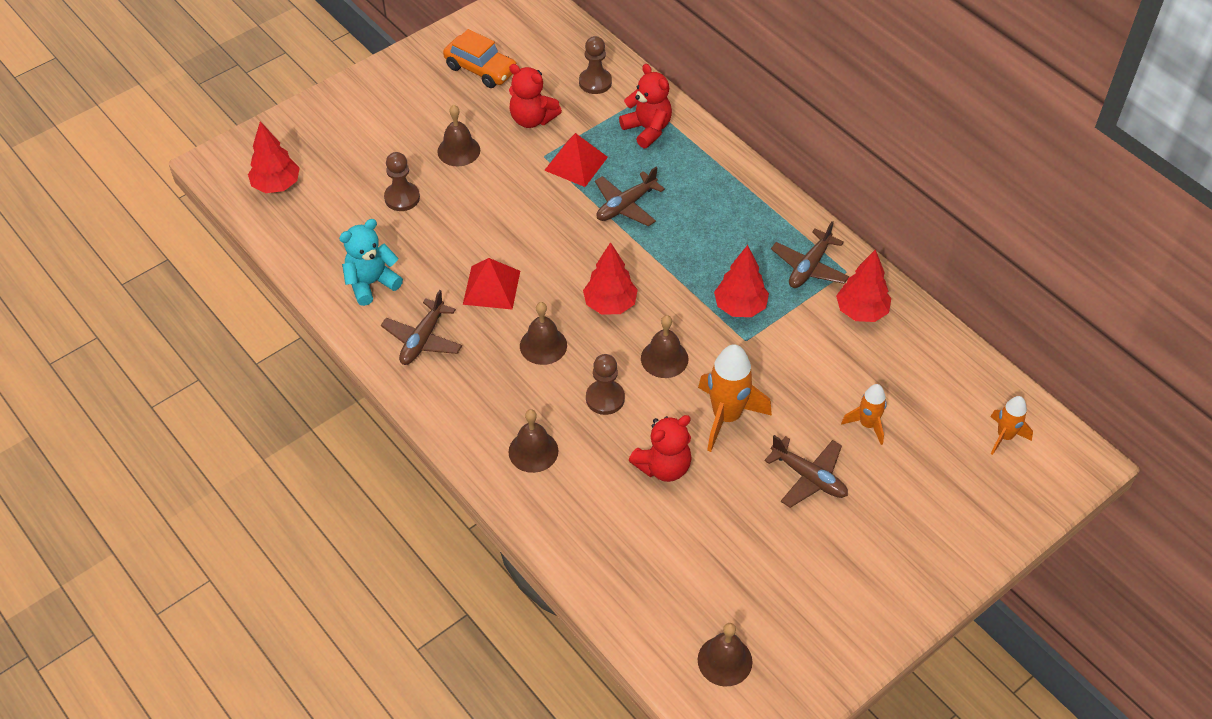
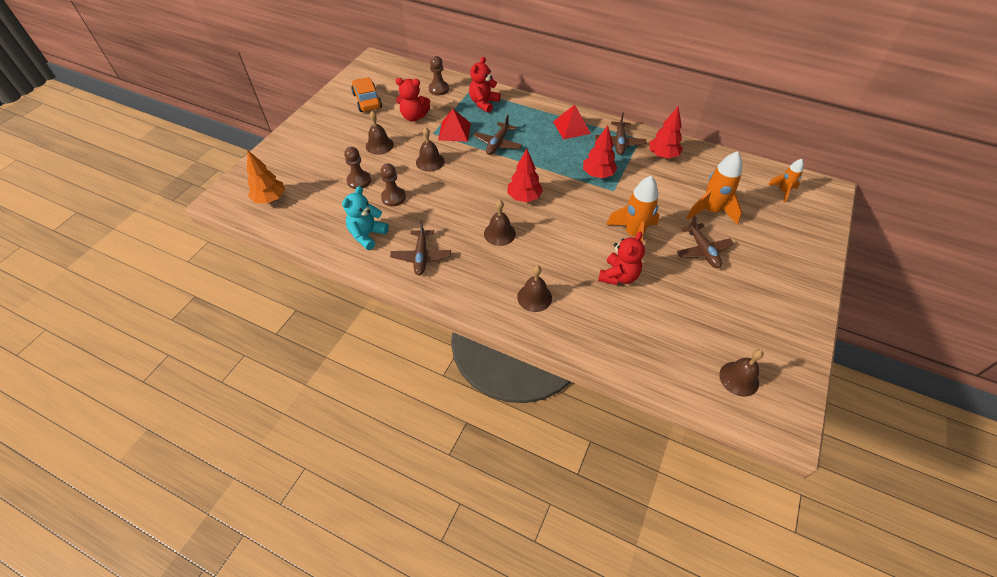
camera: 25 degrees left, 0 degrees up
(276, 185) = (270, 199): red tree -> orange tree
(481, 69) = (367, 101): orange car -> orange car turned 120 degrees counterclockwise
(491, 287) = (446, 212): red pyramid -> red pyramid (571, 127)
(605, 398) = (557, 250): brown pawn -> brown pawn (393, 197)
(647, 129) = (483, 103): red teddy bear -> red teddy bear turned 90 degrees counterclockwise
(664, 358) = (575, 216): brown bell -> brown bell (430, 162)
(808, 477) = (702, 250): brown plane -> brown plane turned 60 degrees clockwise
(867, 424) = (711, 211): orange rocket -> orange rocket, size x1.72

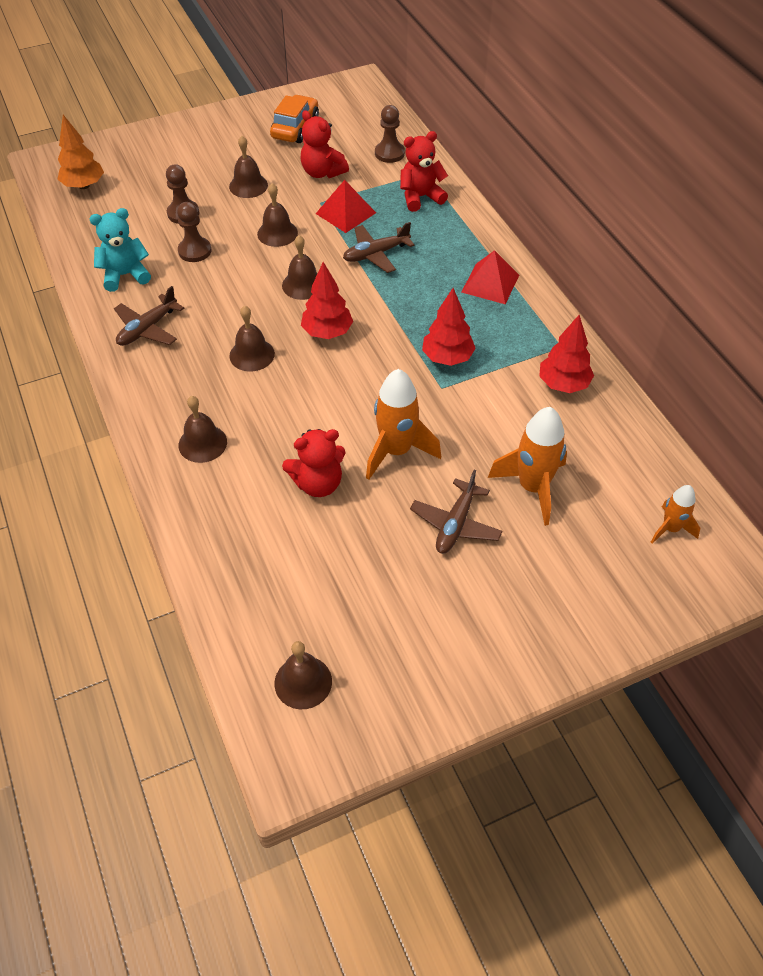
camera: 40 degrees right, 0 degrees up
(479, 181) = (303, 285): none -> brown bell
(619, 142) = (527, 336): brown plane -> none

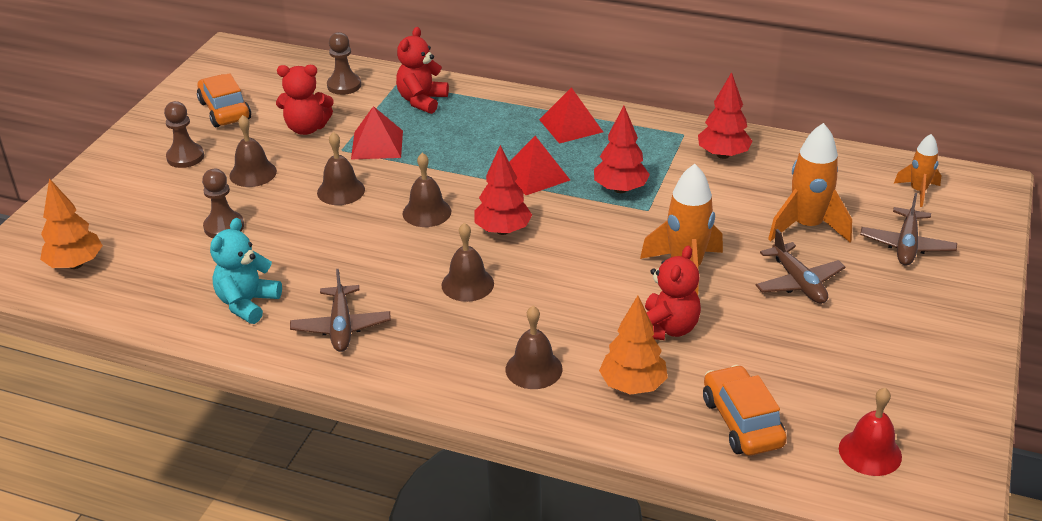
camera: 45 degrees left, 15 degrees down
(195, 251) = (285, 246): brown pawn -> brown pawn (185, 157)
(238, 504) = (632, 385): none -> orange tree
(261, 587) = (742, 422): none -> orange car
(303, 682) = (870, 452): brown bell -> red bell
(376, 254) = (451, 157): brown plane -> brown plane (906, 245)
(408, 305) = (535, 175): none -> red pyramid

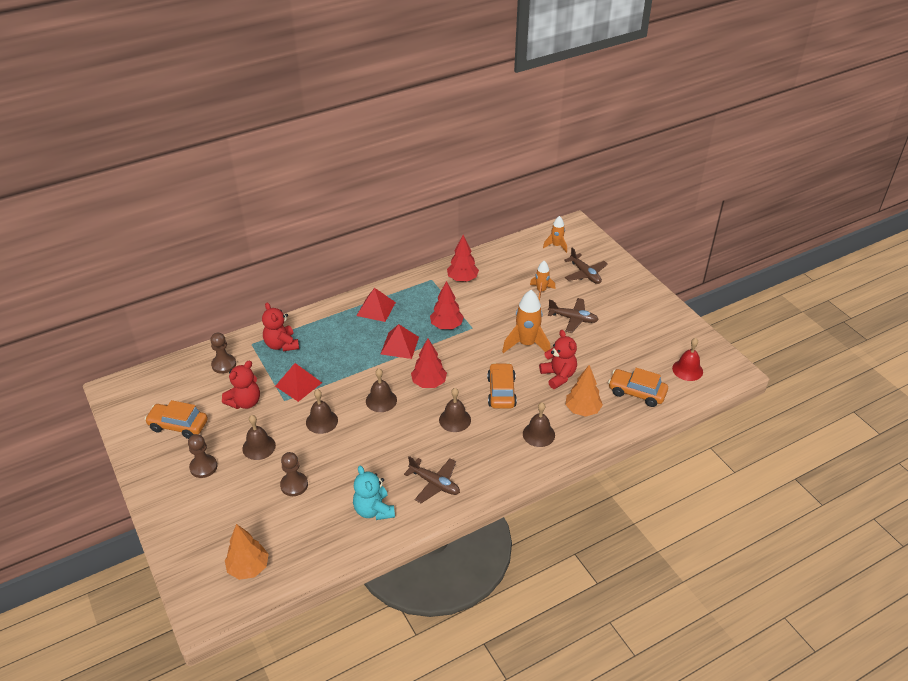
camera: 50 degrees left, 5 degrees up
(567, 295) = (501, 392): none -> orange car
(806, 226) = (541, 291): orange rocket -> orange rocket, size x0.58

